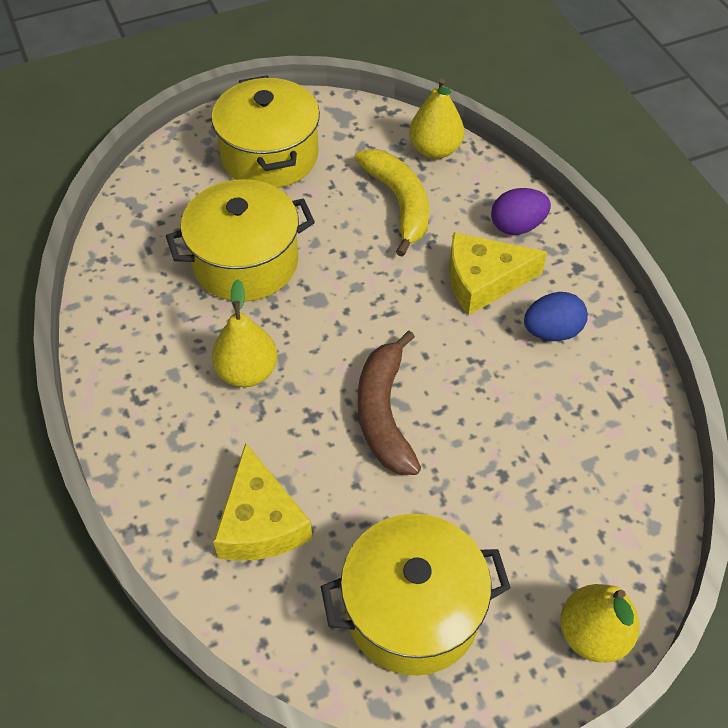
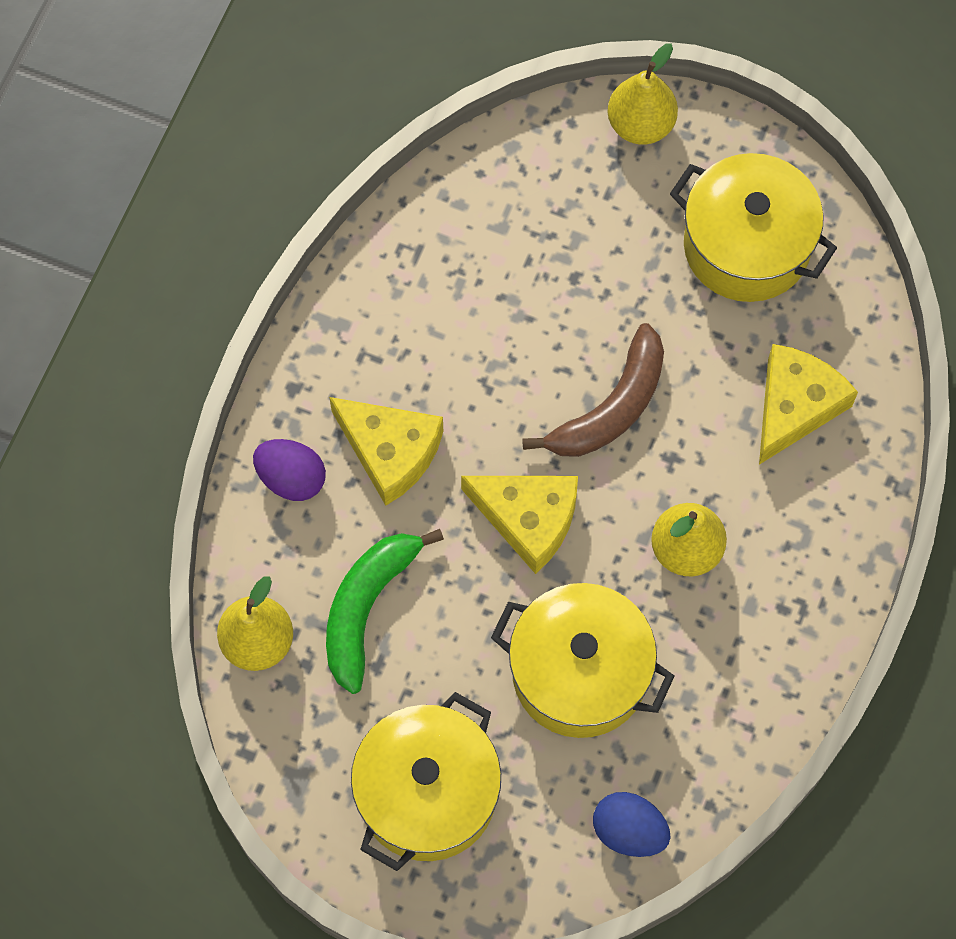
camera: 135 degrees left, 15 degrees up
(363, 311) = (528, 519): none -> yellow cheese
(399, 203) = (367, 607): yellow banana -> green banana
(552, 331) = (393, 352): blue egg -> blue egg (629, 831)

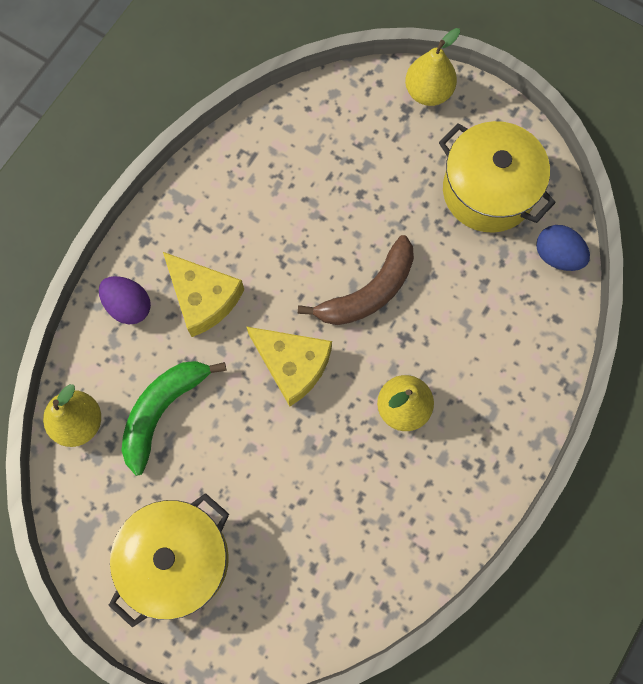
camera: 10 degrees right, 5 degrees up
(579, 673) = (307, 487): yellow pot -> none
(629, 831) = (320, 615): blue egg -> blue egg (557, 255)
(795, 406) = (502, 314): yellow cheese -> none

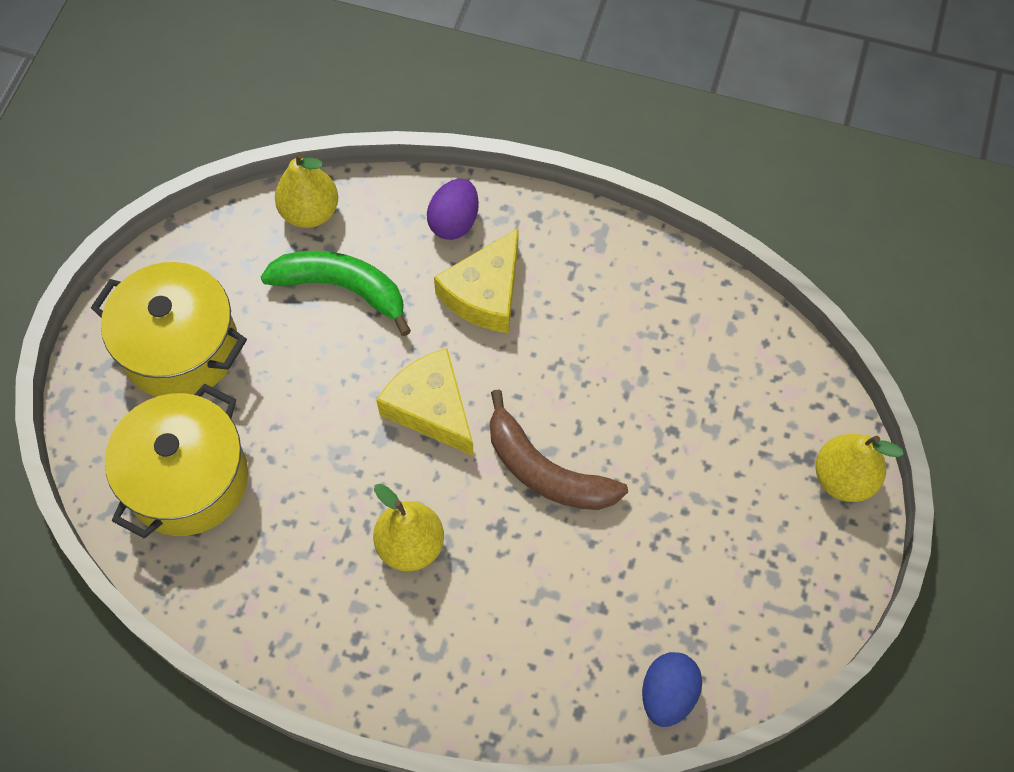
camera: 75 degrees right, 10 degrees down
(292, 364) = (431, 408): yellow cheese -> yellow cheese turned 120 degrees clockwise
(488, 191) = (730, 585): yellow pot -> yellow pot (187, 479)

